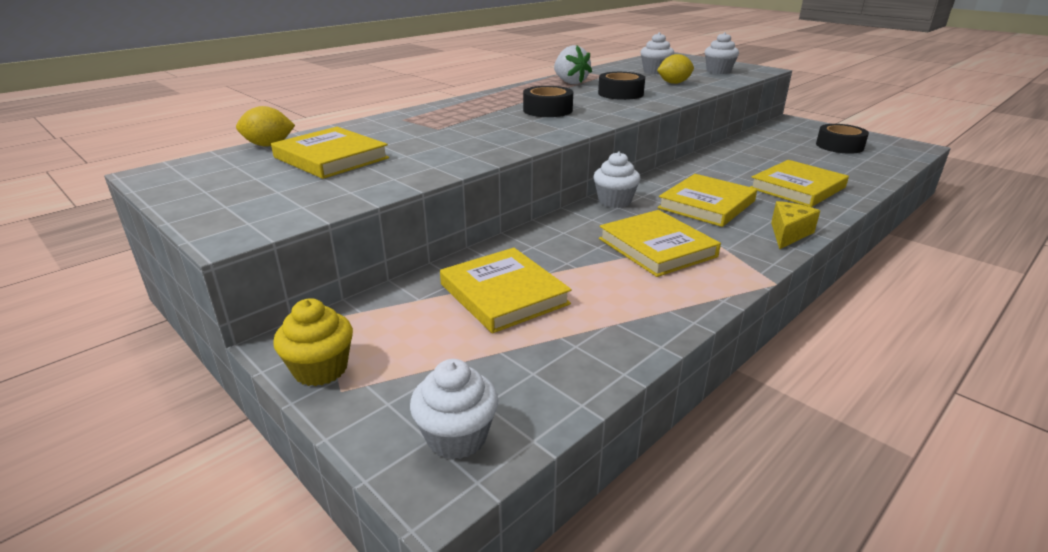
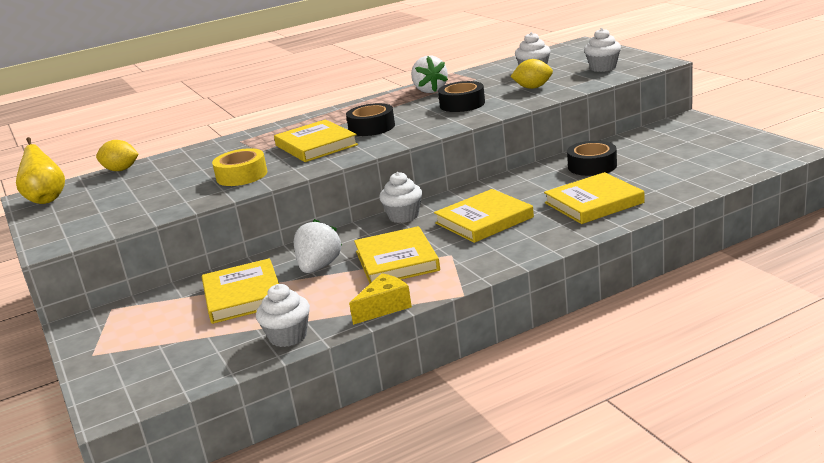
camera: 20 degrees right, 5 degrees down
(182, 177) = (46, 199): none -> yellow pear
(320, 369) = (88, 341): yellow cupcake -> none
(331, 158) = (156, 182): yellow book -> yellow book (316, 145)
(442, 152) = (242, 175): none -> yellow tape
(457, 437) = (140, 386): white cupcake -> white cupcake (288, 336)
(570, 257) = (319, 267): none -> white strawberry
(788, 234) = (527, 250): yellow cheese -> yellow cheese (384, 307)
(839, 146) = (702, 152): black tape -> black tape (592, 166)

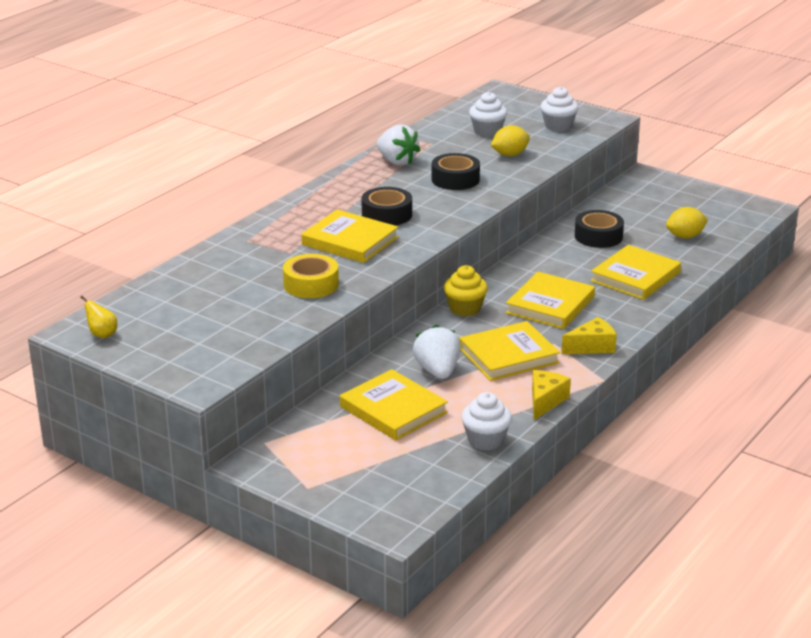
camera: 30 degrees left, 5 degrees up
(46, 199) = (102, 334): yellow pear -> yellow pear, size x0.56
(121, 170) = (144, 289): yellow lemon -> yellow lemon (685, 236)
(396, 261) = (508, 356): yellow book -> yellow book turned 75 degrees counterclockwise
(403, 216) = (465, 308): white cupcake -> yellow cupcake
(484, 262) = (592, 347): none -> yellow cheese

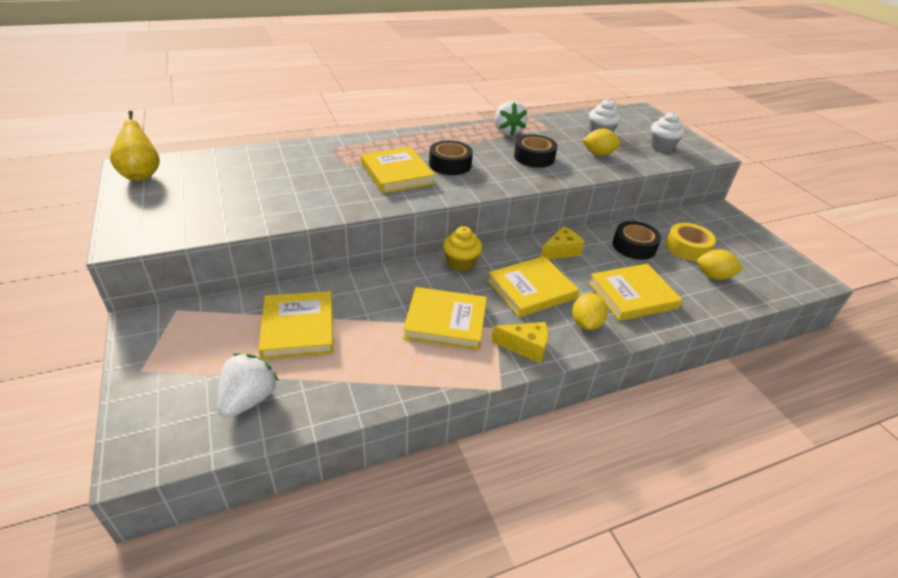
camera: 30 degrees right, 10 degrees up
(102, 334) = (142, 175): yellow pear -> yellow pear, size x1.78
(311, 284) = (322, 195): yellow tape -> yellow tape (687, 248)
(437, 371) = (374, 309): white strawberry -> white strawberry (249, 399)
(485, 440) = (327, 400): white cupcake -> none
(545, 401) = (424, 385): yellow cheese -> yellow cheese (561, 251)
(620, 312) = (585, 323): none -> yellow lemon

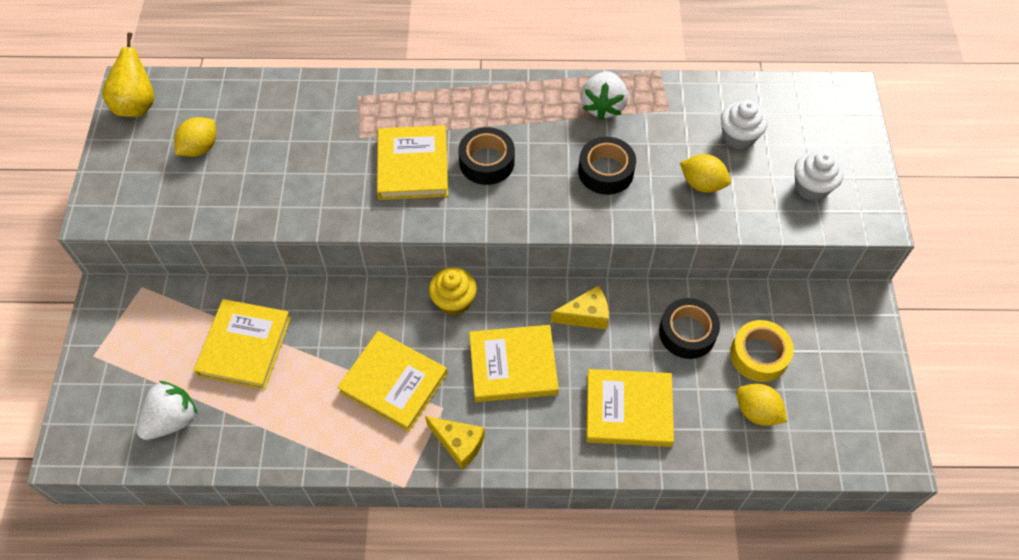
camera: 25 degrees right, 20 degrees up
(585, 323) = (544, 433): yellow lemon -> yellow lemon (200, 148)

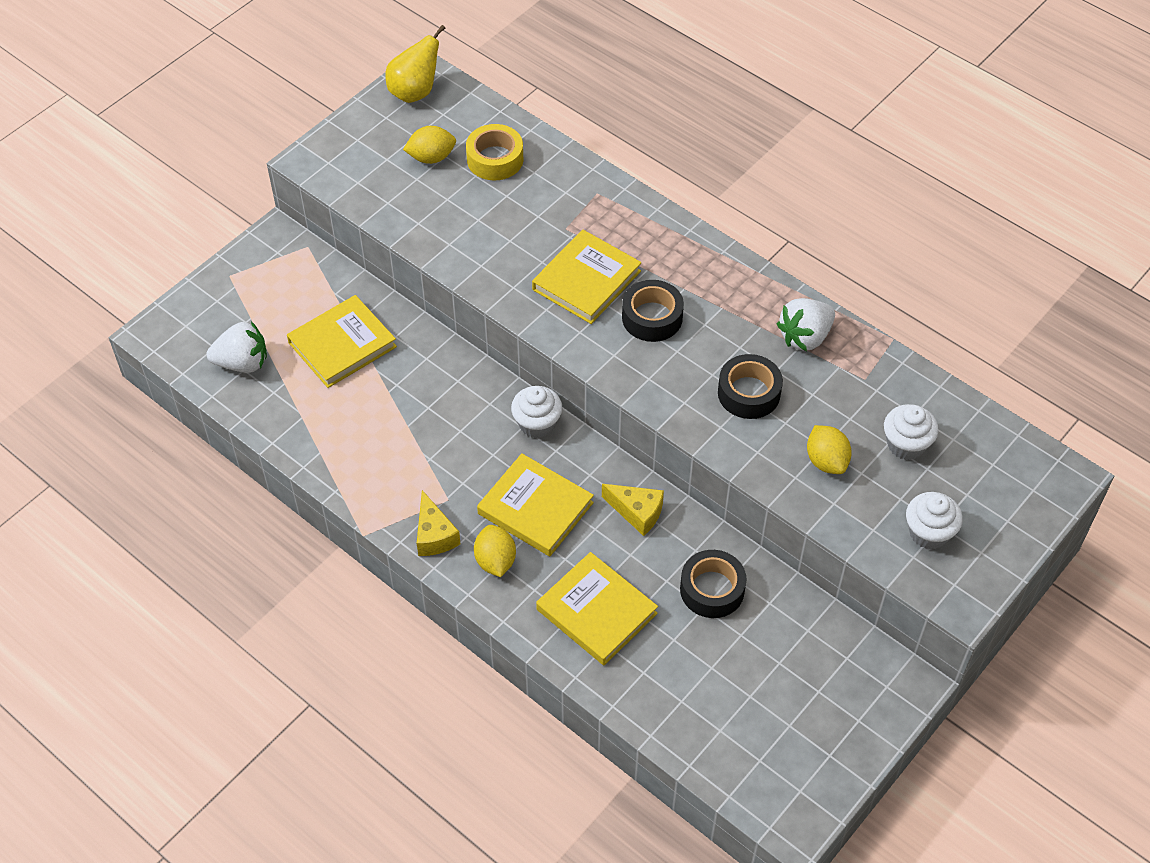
camera: 40 degrees right, 5 degrees down
(393, 383) = (428, 453): yellow book -> none
(454, 301) = (537, 424): yellow cupcake -> white cupcake
(756, 412) = (706, 695): yellow lemon -> yellow lemon (495, 561)
(759, 355) = (758, 653): yellow tape -> yellow tape (495, 159)

